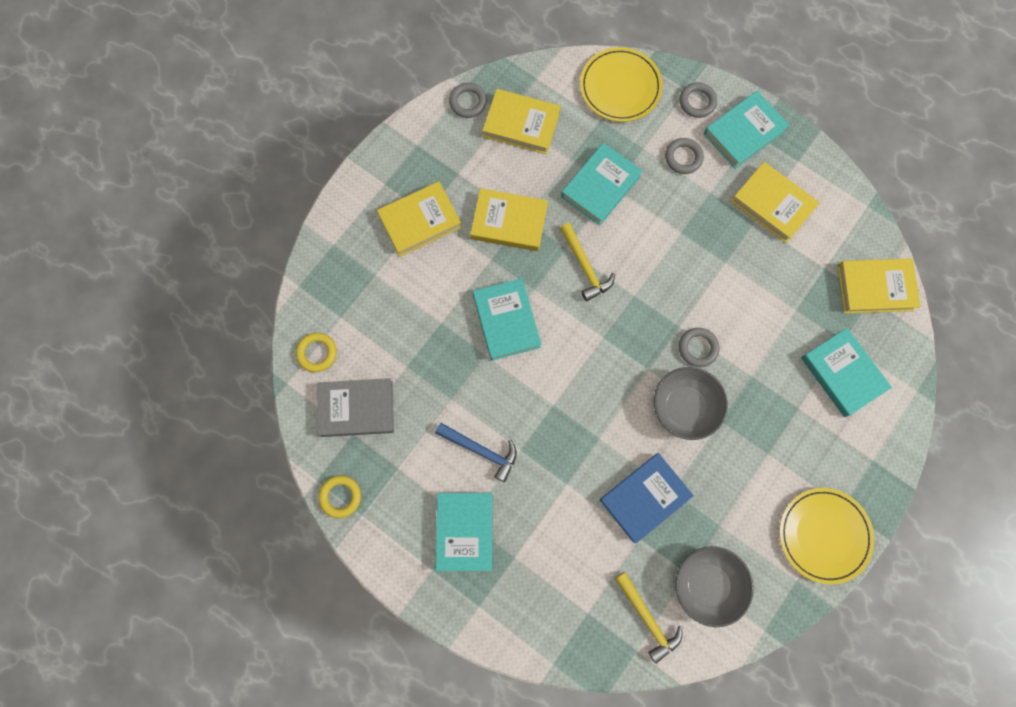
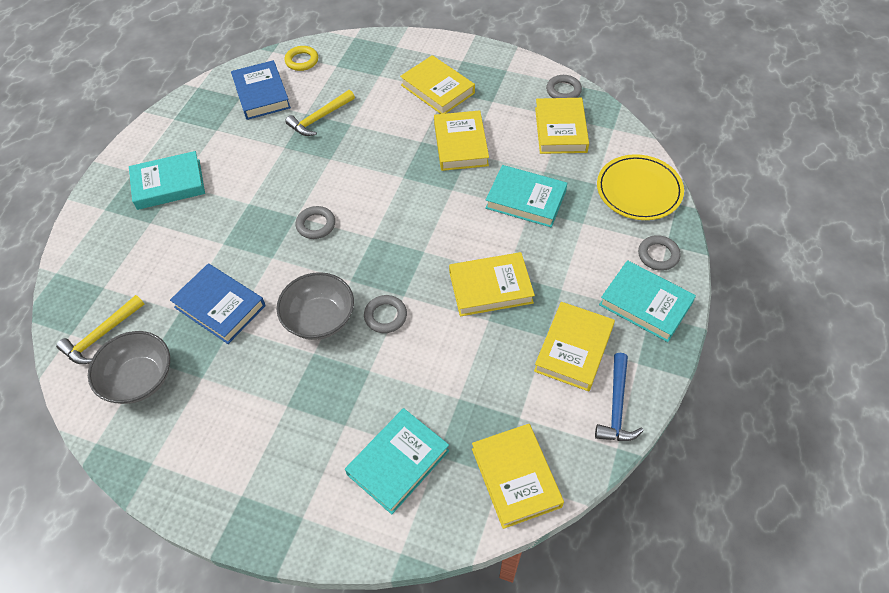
camera: 75 degrees right, 20 degrees down
(340, 496) = (187, 103): yellow ring -> none
(357, 408) = (261, 94): grey book -> blue book
(481, 450) = (242, 177): blue hammer -> blue hammer (617, 406)
(506, 321) = (366, 165): turquoise book -> none
(585, 266) = (439, 207): yellow hammer -> yellow hammer (320, 118)
(683, 157) = (589, 257): grey ring -> grey ring (316, 225)
(692, 249) = (490, 287): none -> yellow book
(824, 535) = (205, 481): yellow plate -> none

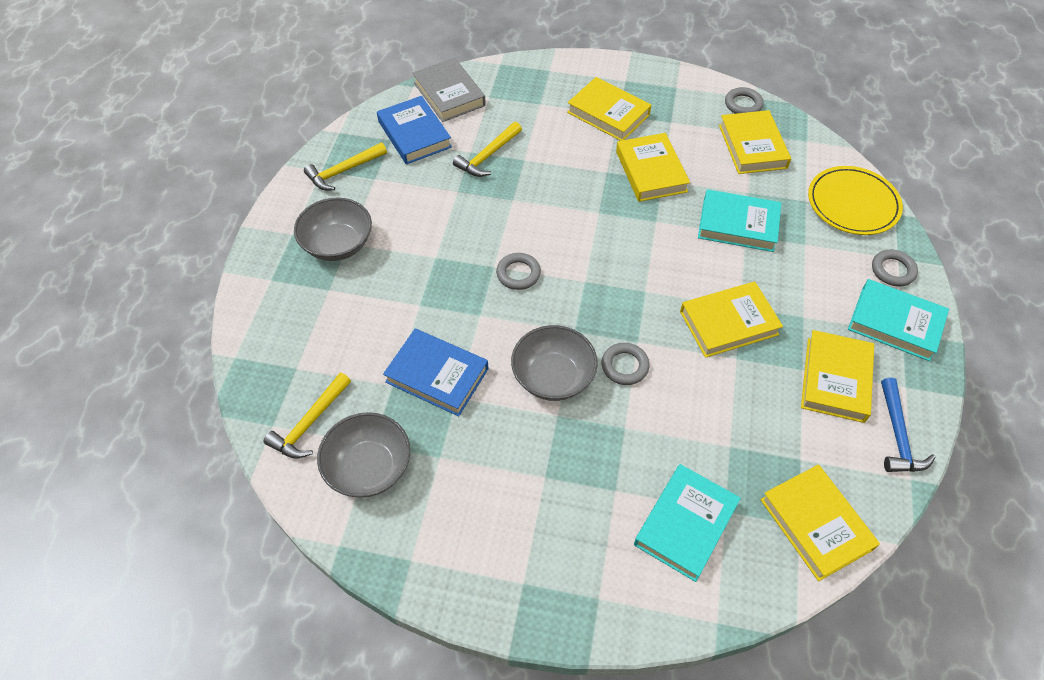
camera: 10 degrees left, 0 degrees up
(169, 184) = (338, 244): turquoise book -> grey bowl
(192, 121) = (343, 171): none -> yellow hammer
(302, 61) = (449, 94): yellow ring -> grey book

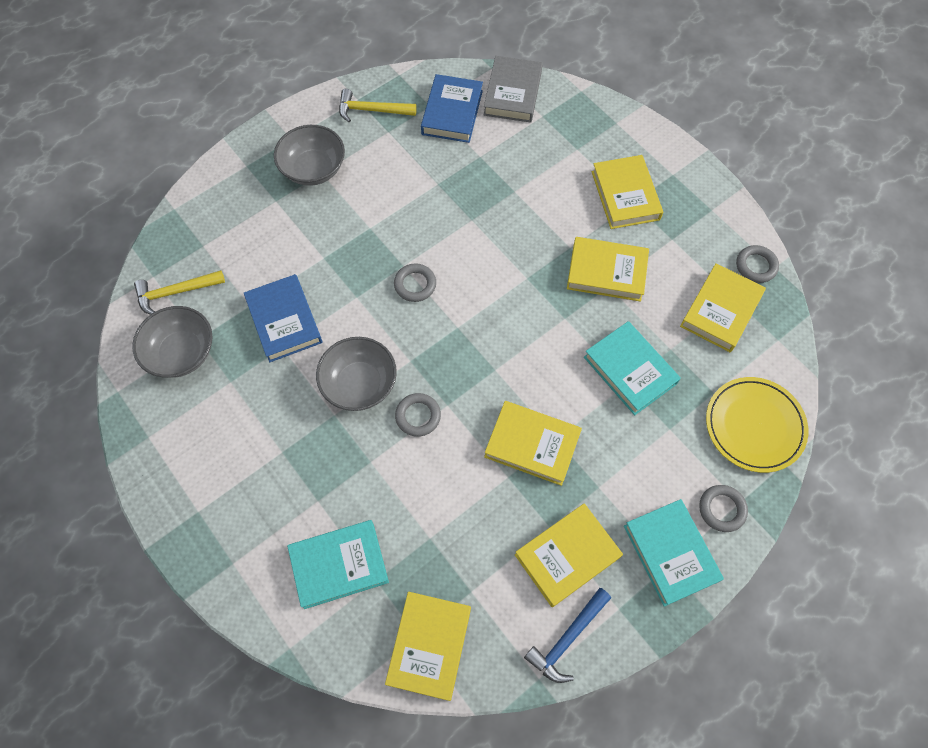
camera: 40 degrees right, 10 degrees up
(488, 156) = (489, 169): yellow hammer -> none
(651, 171) = (606, 272): yellow book -> yellow book turned 75 degrees clockwise

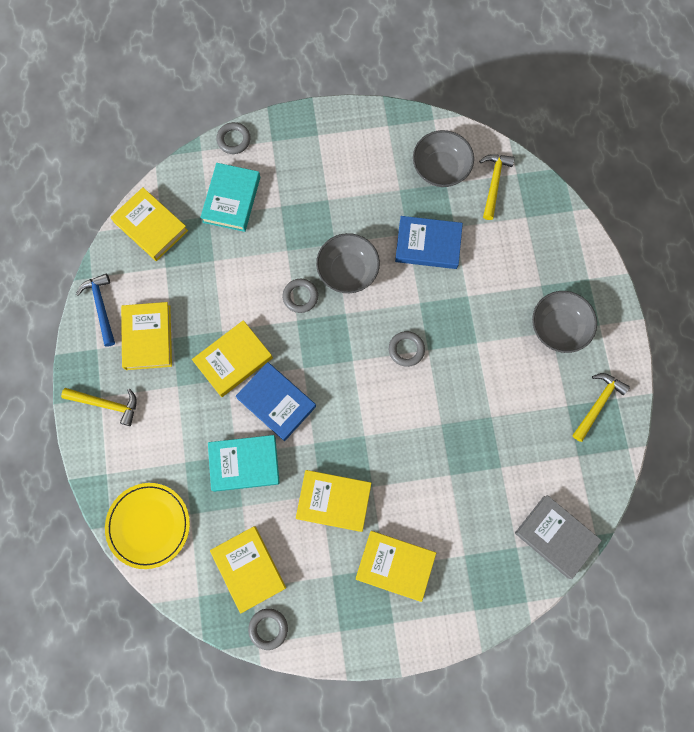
camera: 120 degrees right, 10 degrees up
(452, 112) = (561, 470): blue book -> blue book (276, 402)
(606, 272) = (333, 501): yellow book -> yellow book turned 60 degrees clockwise
(670, 553) = (106, 404): turquoise book -> yellow hammer
(722, 509) = (110, 458): grey ring -> grey ring (234, 140)

